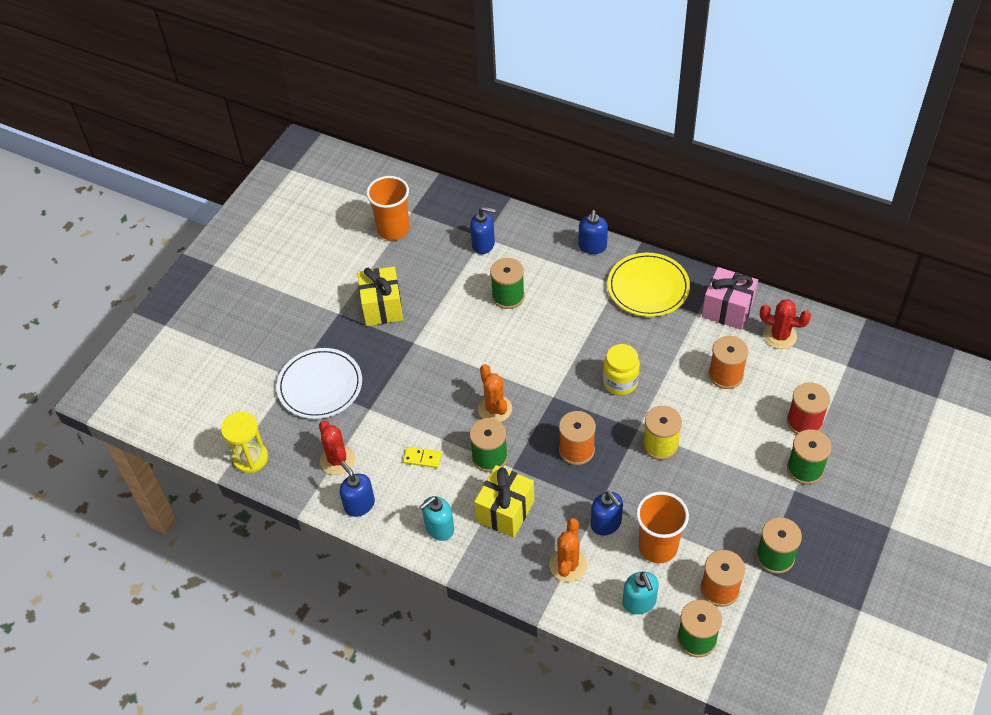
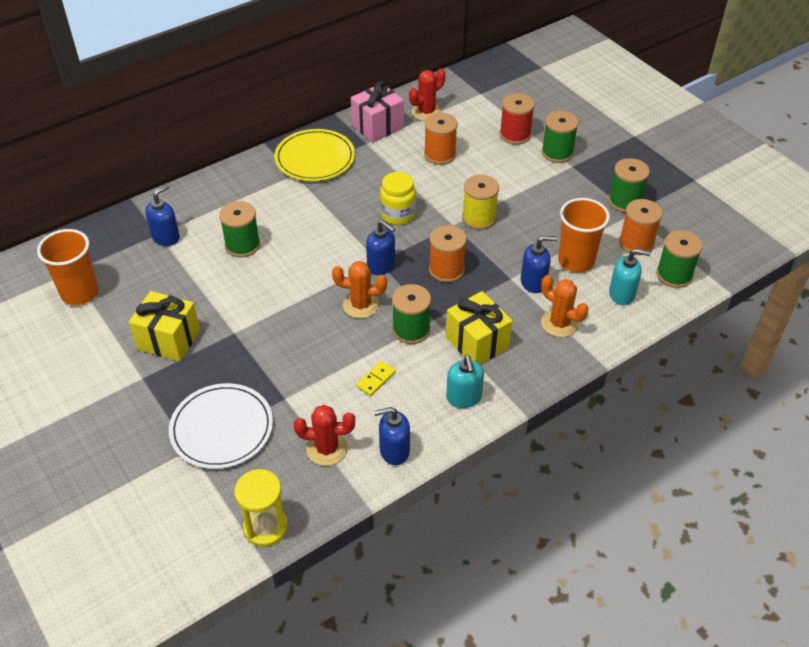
camera: 65 degrees left, 5 degrees down
(592, 246) = (240, 171): blue soap dispenser -> blue soap dispenser (381, 265)

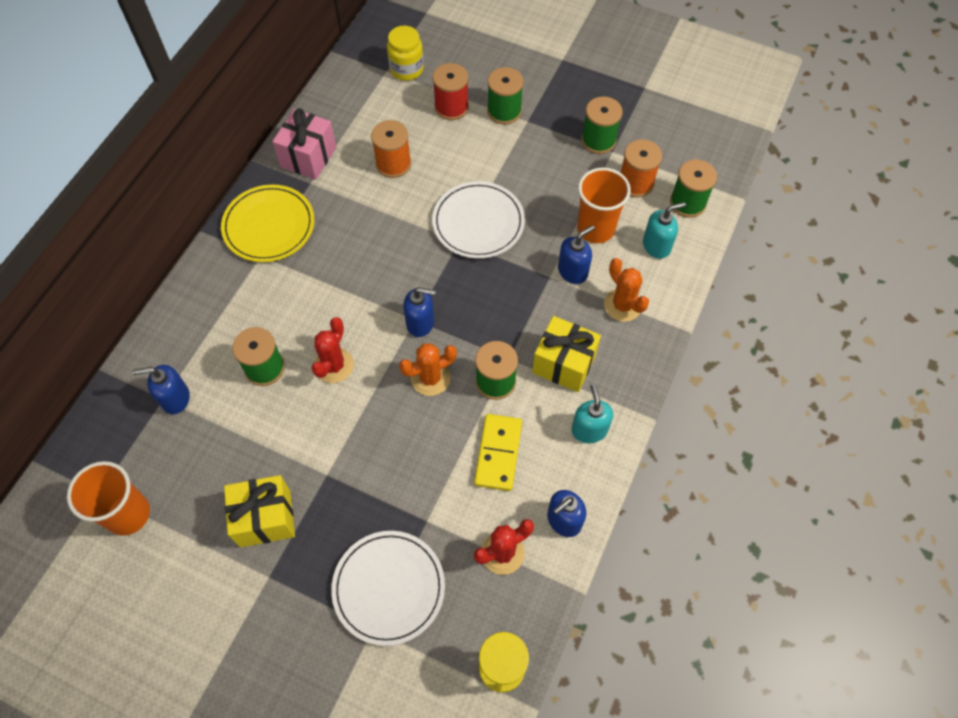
camera: 30 degrees left, 15 degrees up
(166, 237) = (175, 398): blue soap dispenser -> blue soap dispenser turned 105 degrees counterclockwise
(376, 379) = (498, 453): yellow domino -> yellow domino, size x1.78
(398, 215) = (398, 255): yellow jar -> yellow jar (406, 69)
(426, 112) = (347, 117): red cactus -> red cactus (334, 365)
(446, 270) = (485, 297): orange spool -> none
(464, 398) = (589, 430): turquoise soap dispenser -> turquoise soap dispenser turned 150 degrees counterclockwise
(479, 218) = (478, 222): yellow spool -> white plate
(559, 323) = (622, 305): orange cactus -> orange cactus turned 45 degrees clockwise

